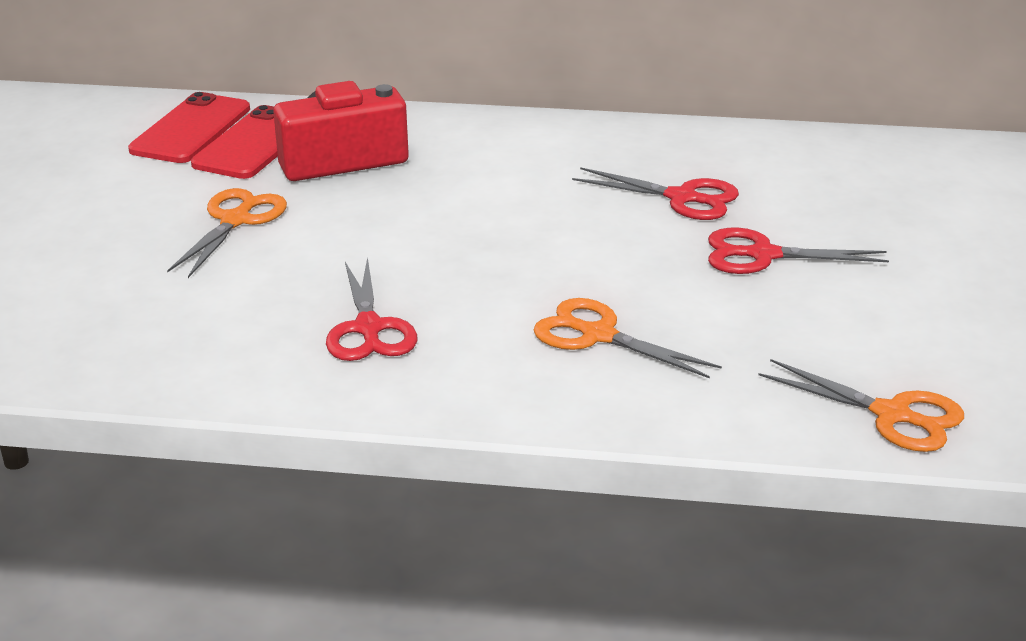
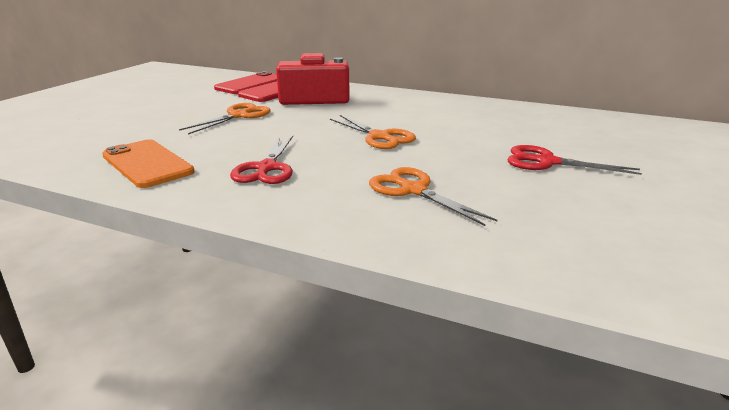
camera: 15 degrees right, 5 degrees down
(177, 348) = (147, 164): none -> orange phone
(682, 198) = (500, 131): red scissors -> none
(892, 415) = (642, 276): orange scissors -> orange scissors (380, 137)

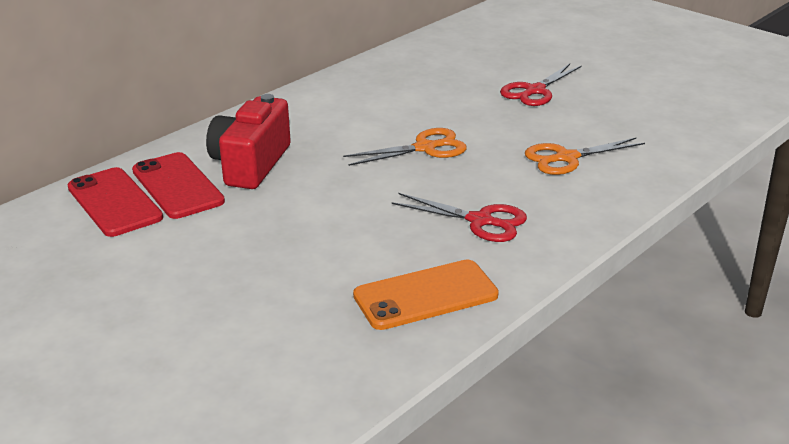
camera: 70 degrees left, 5 degrees up
(239, 116) = (279, 224): orange scissors -> none

